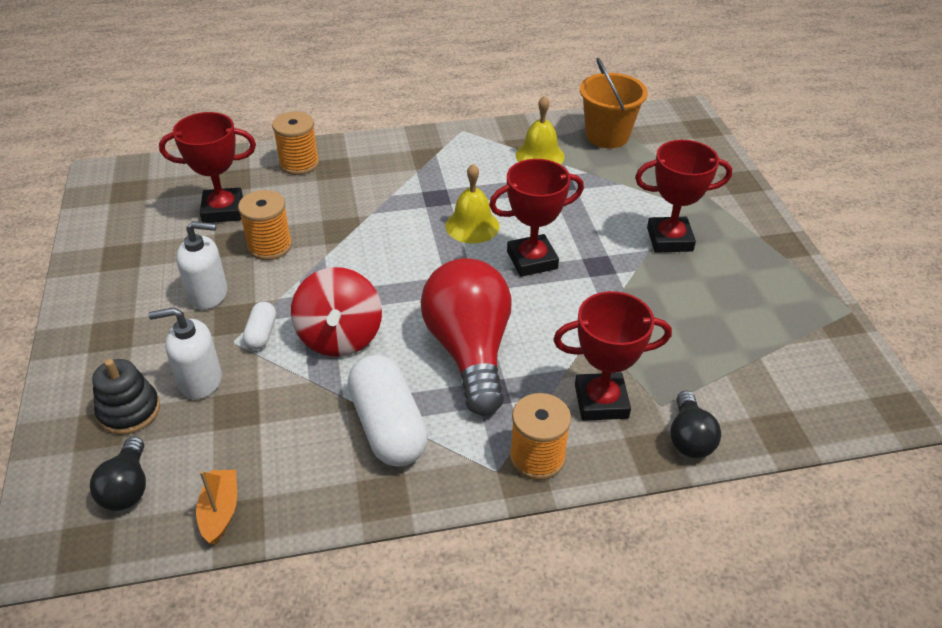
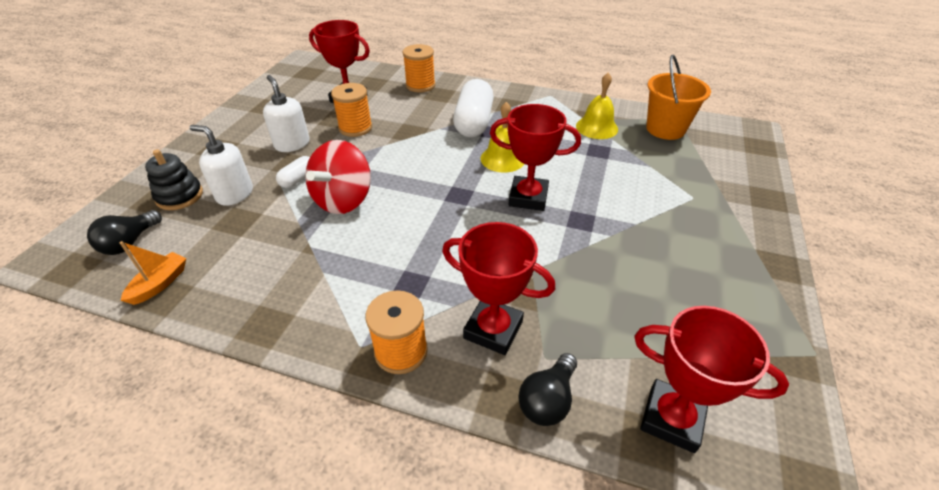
camera: 30 degrees right, 0 degrees up
(208, 294) = (292, 144): white soap dispenser -> white soap dispenser turned 150 degrees counterclockwise
(388, 426) = (316, 275): white capsule -> white capsule (474, 122)
(469, 351) = (422, 245): red light bulb -> none
(669, 239) = (662, 222): red trophy -> red trophy (672, 419)

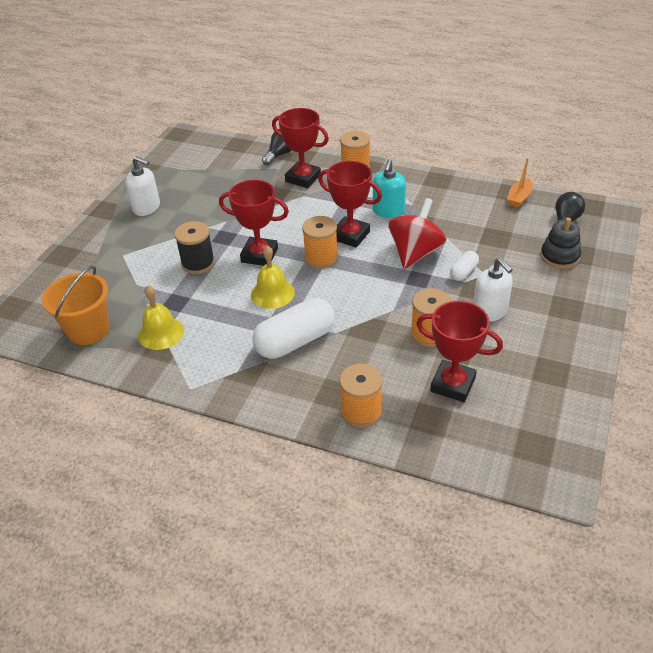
camera: 175 degrees left, 0 degrees up
(234, 194) = (512, 258): white soap dispenser -> white soap dispenser (147, 208)
(362, 260) = (388, 211): none -> turquoise soap dispenser
(455, 194) = (321, 258): none -> orange spool
(474, 122) = (295, 341): white capsule -> white capsule turned 45 degrees clockwise
(596, 188) = (198, 263): none -> black spool
(672, 419) = (223, 149): red trophy -> red trophy (350, 235)

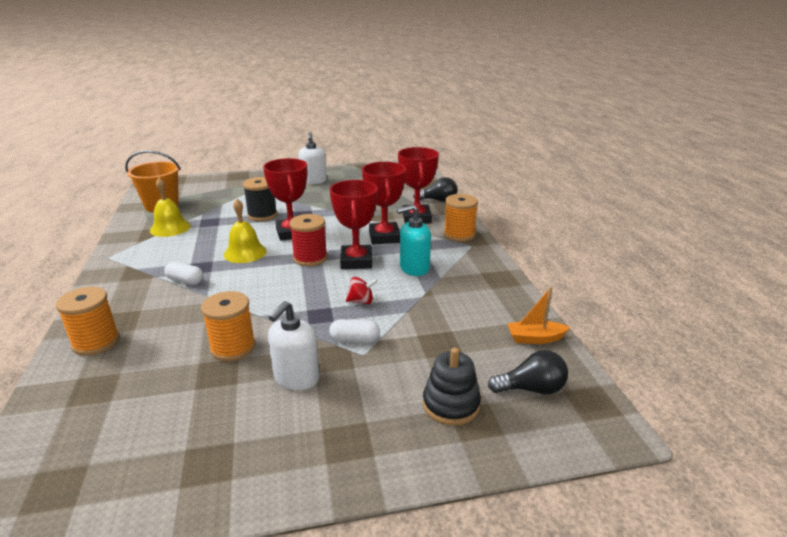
camera: 55 degrees right, 15 degrees down
(295, 341) = (185, 281): white capsule -> white capsule, size x0.49
(321, 258) = (310, 258): orange spool -> red spool
(415, 253) = (361, 301): red spinning top -> red spinning top, size x0.46
(452, 384) = (154, 387): red trophy -> red trophy (384, 237)

